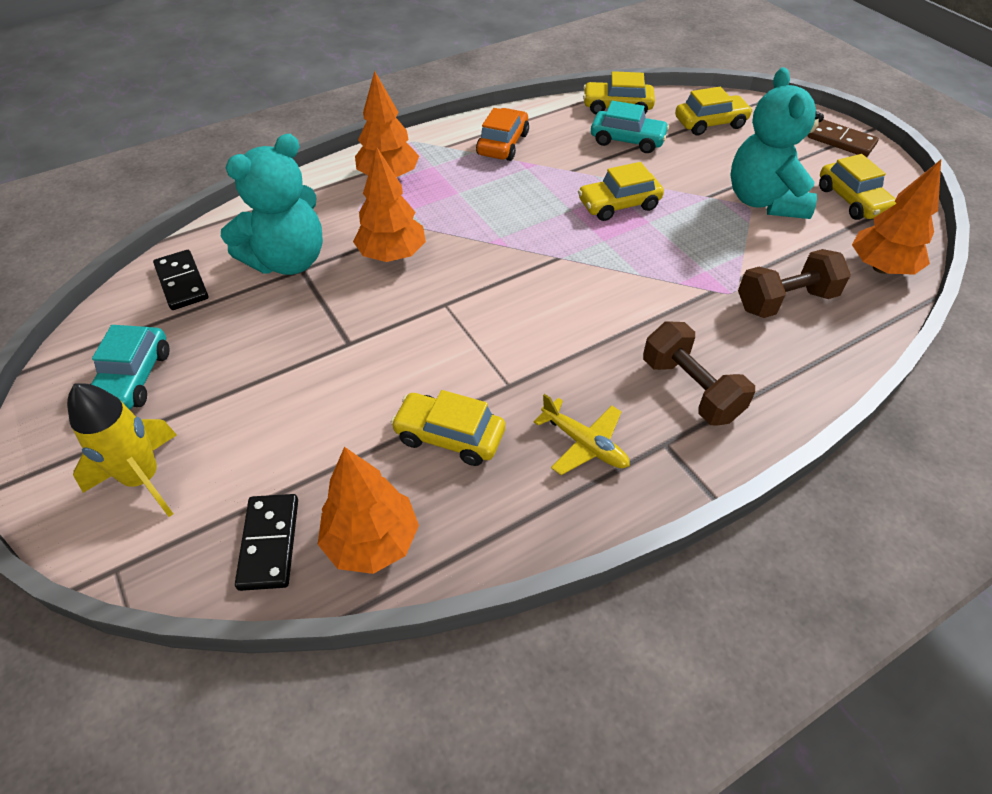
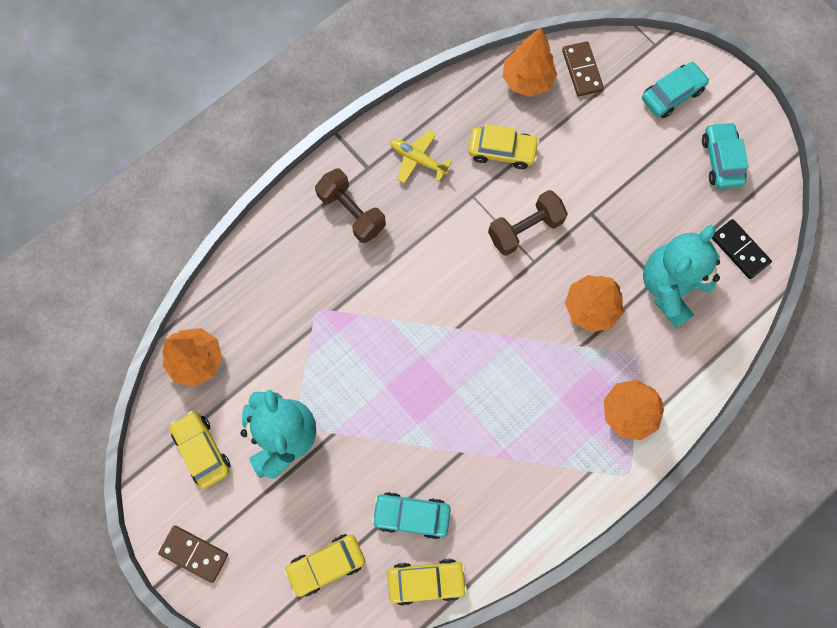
camera: 170 degrees right, 25 degrees up
(143, 479) = (671, 94): yellow rocket -> turquoise car
(269, 543) = (582, 70): black domino -> brown domino
(502, 144) = (534, 485): orange car -> none
(619, 205) = (413, 406): yellow car -> none
(785, 301) = (278, 308): brown dumbbell -> brown dumbbell (525, 229)

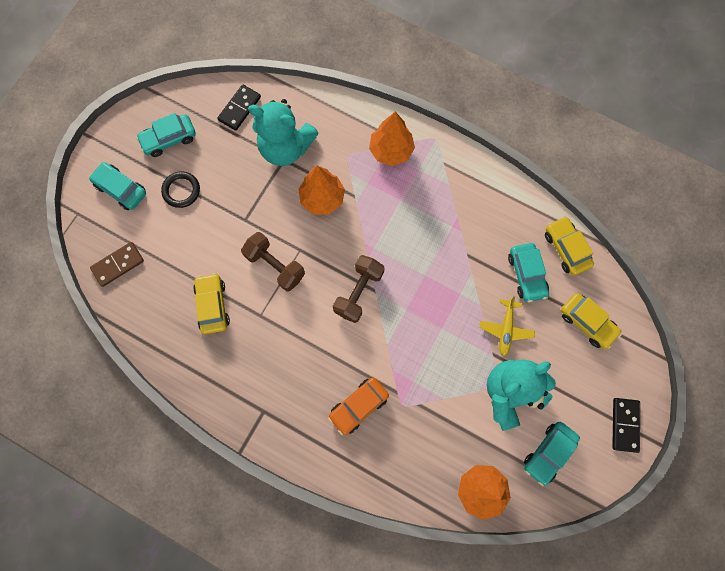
camera: 110 degrees left, 0 degrees up
(194, 553) = (624, 425): brown domino -> black domino
(202, 450) = (548, 453): yellow car -> turquoise car
(335, 265) = (358, 406): none -> orange car
(352, 212) = (308, 410): brown dumbbell -> brown dumbbell (358, 292)
(417, 159) = (242, 372): yellow plane -> yellow plane (505, 329)
(527, 80) = (140, 306): orange tree -> none
(650, 156) = (181, 190): none -> black ring

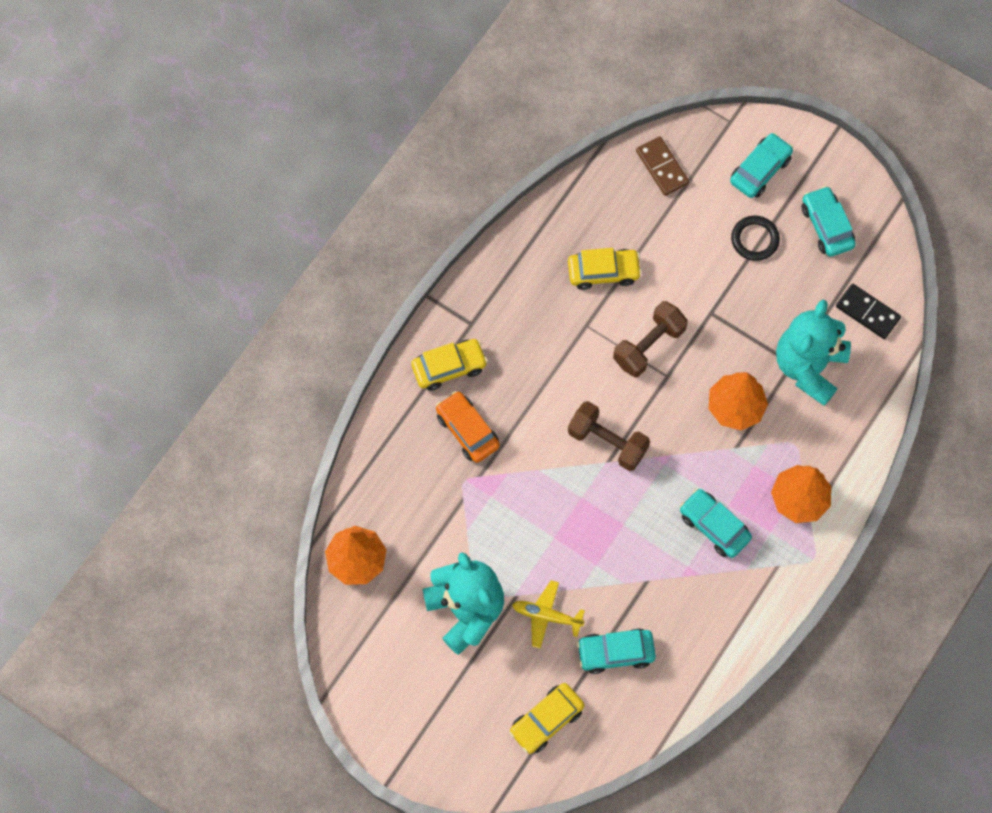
camera: 95 degrees right, 5 degrees down
(548, 453) = (390, 646): turquoise car -> turquoise car (714, 526)
(566, 249) = (647, 709): yellow car -> yellow car (449, 367)
(624, 425) = (414, 745): black domino -> none

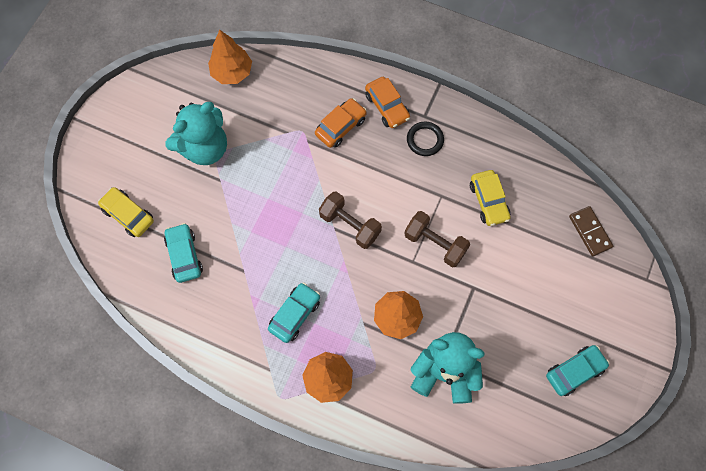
camera: 80 degrees right, 0 degrees up
(449, 367) = (387, 106): yellow car -> orange car
(546, 616) = (207, 202): yellow plane -> none
(607, 442) = (350, 225): brown dumbbell -> brown dumbbell turned 75 degrees counterclockwise
(662, 167) = (590, 232): brown domino -> brown domino turned 75 degrees counterclockwise
(754, 239) = (546, 313): black ring -> black ring (425, 140)
(760, 170) = (610, 309): turquoise car -> none
(867, 312) = (504, 416): black domino -> none

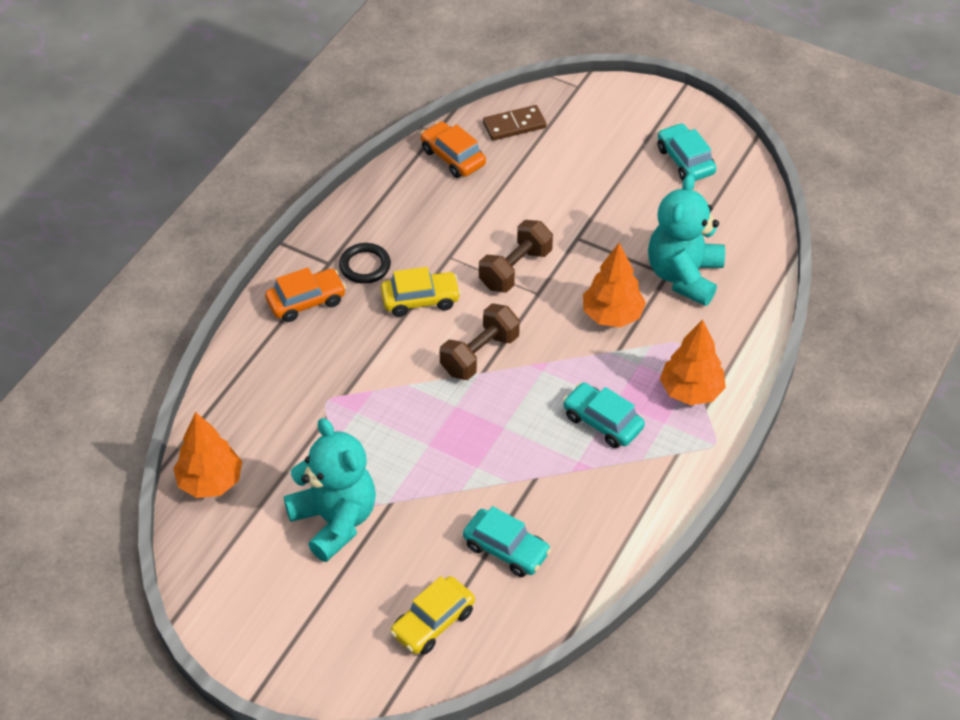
camera: 85 degrees left, 20 degrees down
(184, 255) = (506, 549): turquoise car -> turquoise car turned 135 degrees counterclockwise
(340, 126) = (328, 355): orange car -> orange car (453, 157)
(488, 201) = (462, 211): yellow car -> yellow car (420, 300)

